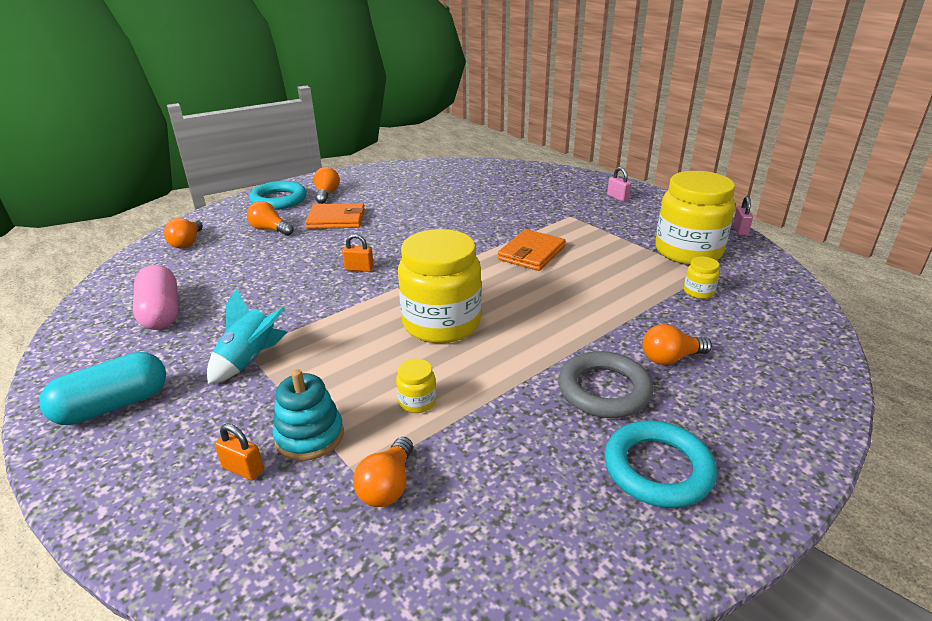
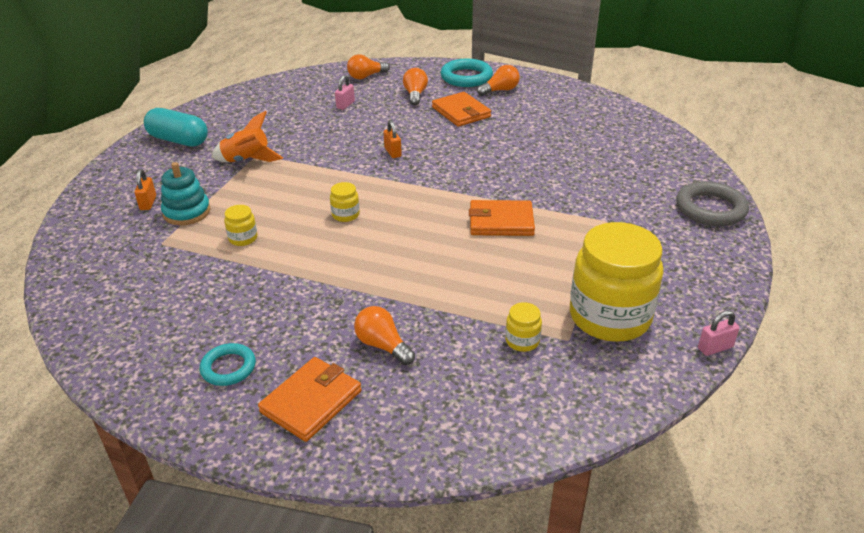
camera: 60 degrees right, 5 degrees up
(161, 312) = (275, 109): pink capsule -> none
(250, 360) = (247, 161): turquoise rocket -> orange rocket
(387, 486) = (157, 257): orange light bulb -> none
(441, 323) = (345, 215): yellow jar -> yellow jar, size x0.41
(604, 390) = (310, 318): grey ring -> grey ring (710, 209)
(617, 197) = (694, 239): pink padlock -> pink padlock (345, 105)
(657, 469) = (228, 367): turquoise ring -> turquoise ring, size x0.62
(736, 422) = (311, 401): none -> orange wallet

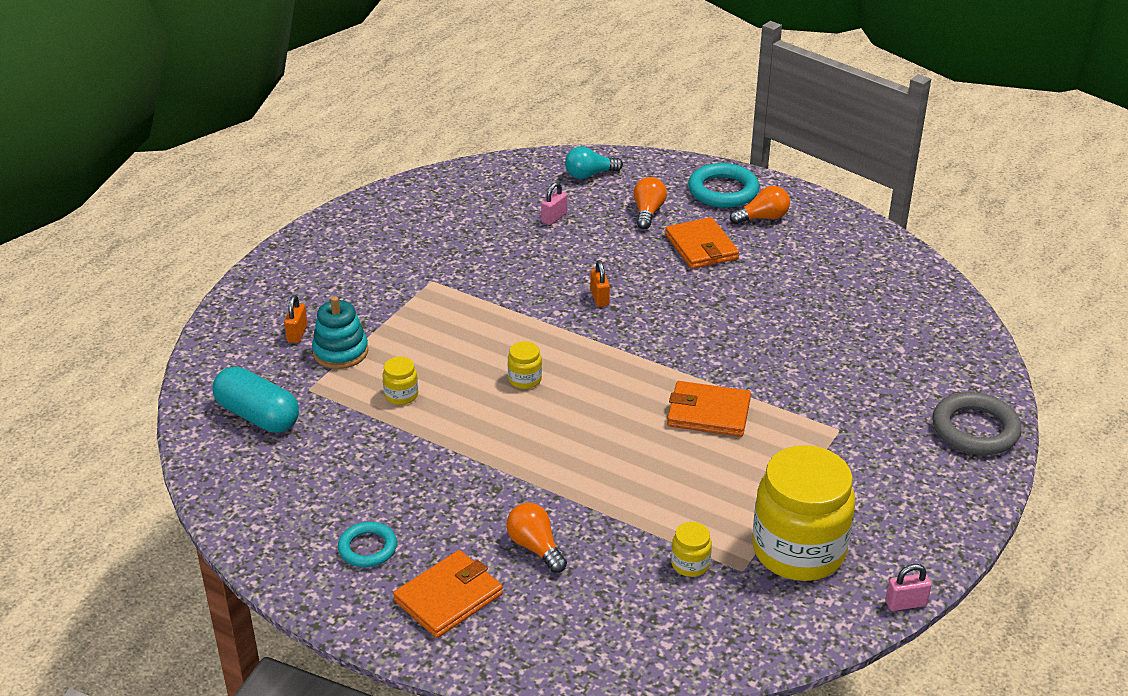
camera: 10 degrees right, 0 degrees up
(178, 140) = (339, 248): turquoise capsule -> turquoise capsule (258, 416)
(247, 161) = (418, 288): orange rocket -> none
(366, 76) = (589, 175): orange light bulb -> turquoise light bulb

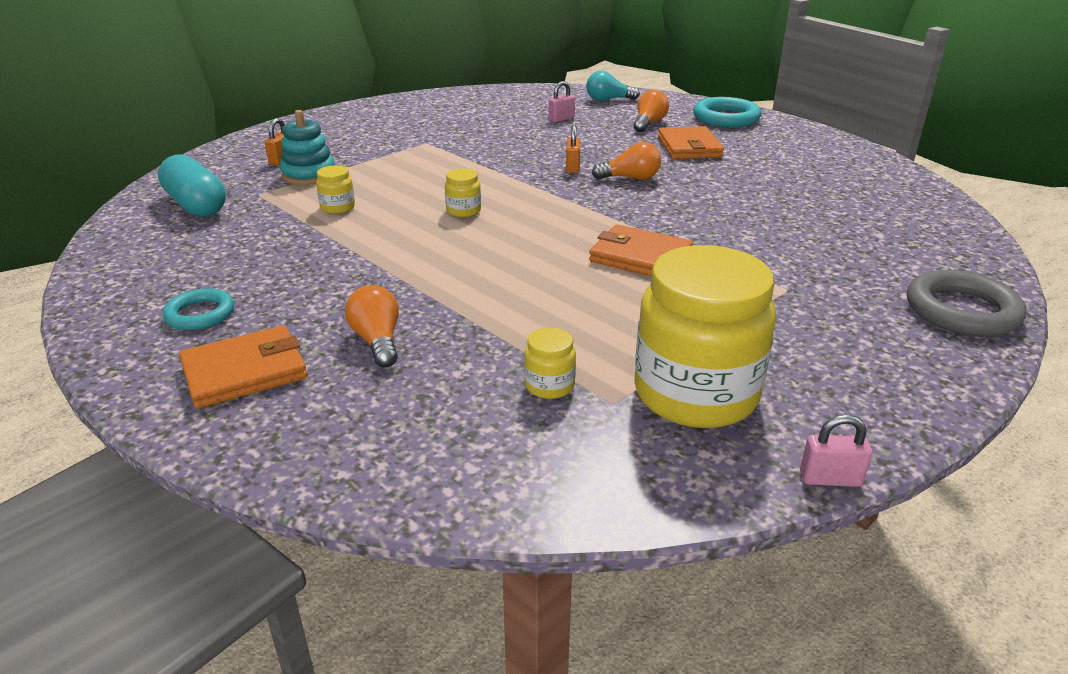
camera: 15 degrees right, 5 degrees down
(762, 218) = (758, 136): orange light bulb -> orange light bulb (630, 178)

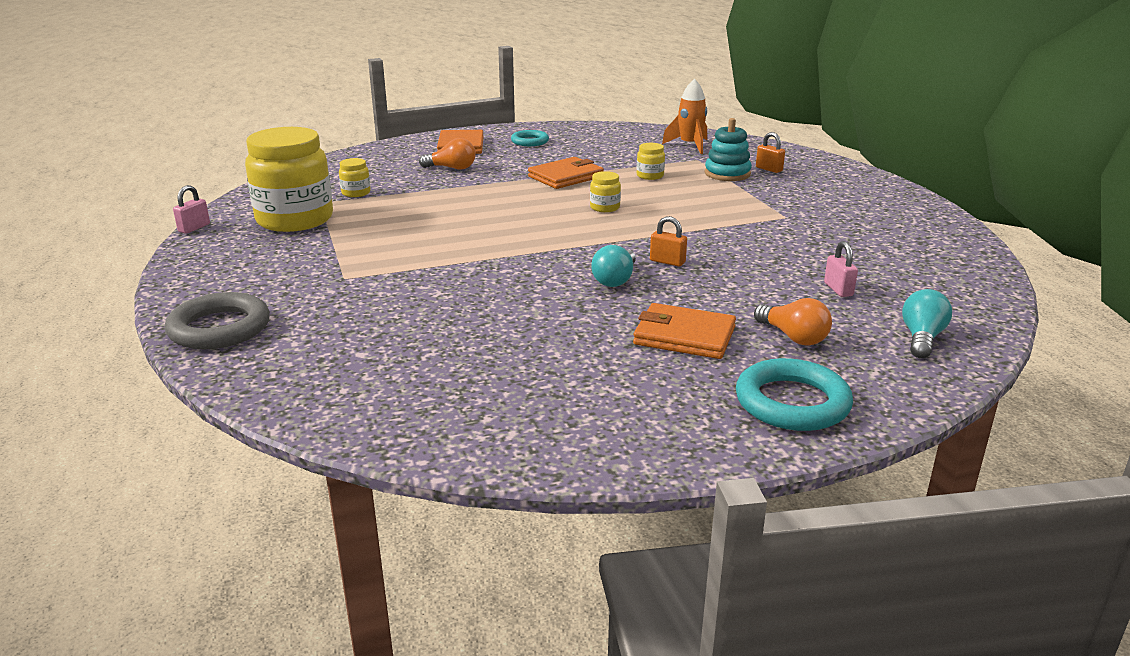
camera: 115 degrees right, 5 degrees down
(196, 205) = (690, 145): turquoise capsule -> orange rocket
(630, 178) = (615, 280): orange light bulb -> turquoise light bulb
(640, 257) = (457, 244): orange wallet -> orange wallet (566, 177)

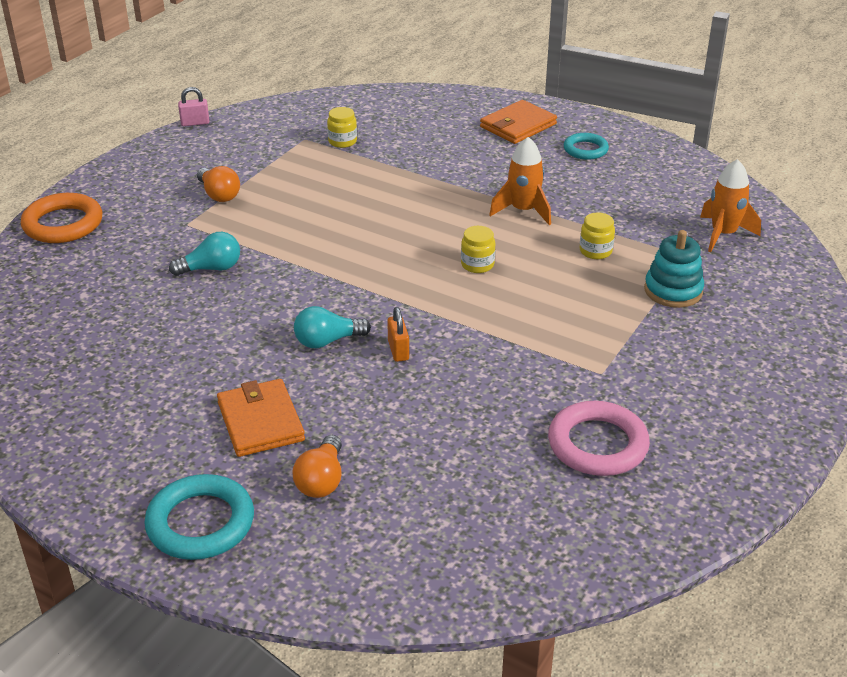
camera: 50 degrees right, 10 degrees up
(219, 328) = (63, 224): grey ring -> orange ring
(295, 219) = (259, 148): yellow jar -> none
(452, 168) = (458, 150): orange light bulb -> orange light bulb (219, 195)
(566, 177) = (523, 211): orange wallet -> orange rocket
(769, 169) = (729, 309): orange padlock -> none
(838, 289) = (456, 470): pink padlock -> none
(861, 242) = (597, 444): none -> pink ring
(921, 338) = (402, 558): turquoise light bulb -> turquoise light bulb (211, 268)

